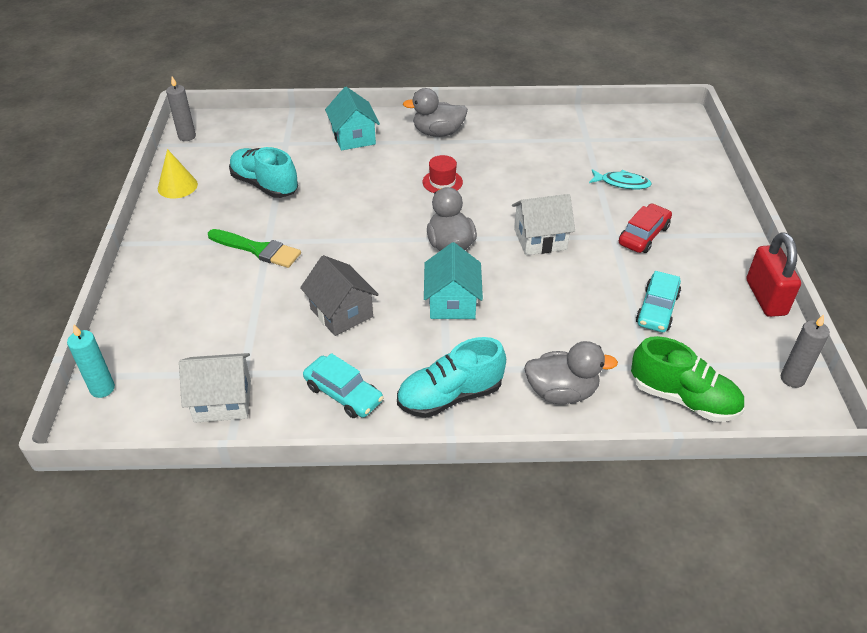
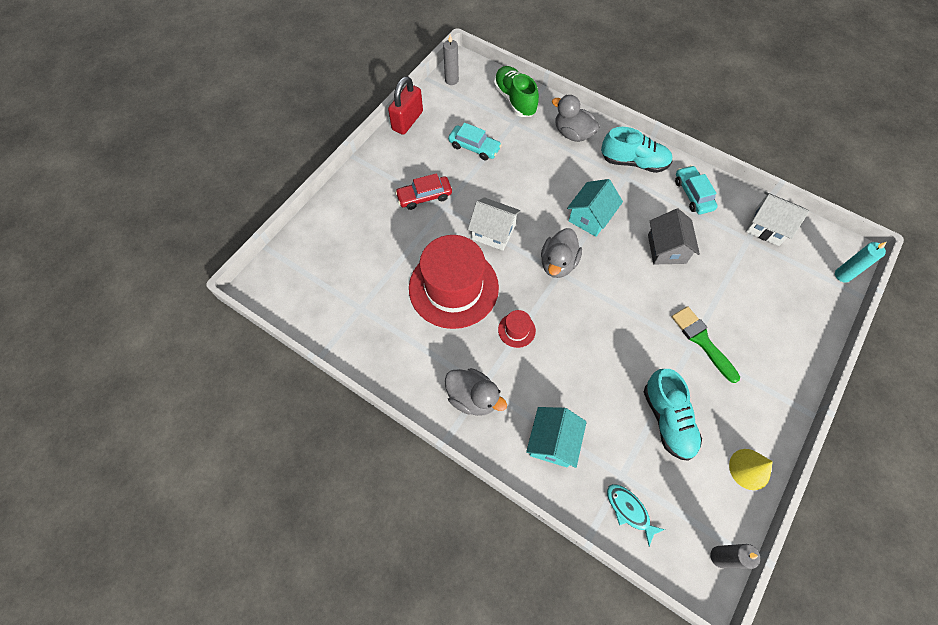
camera: 145 degrees left, 20 degrees up
(528, 184) = (453, 287): none -> red hat
(622, 183) = (387, 246): turquoise fish -> turquoise fish (629, 510)
(657, 309) = (474, 147): turquoise car -> turquoise car turned 60 degrees clockwise

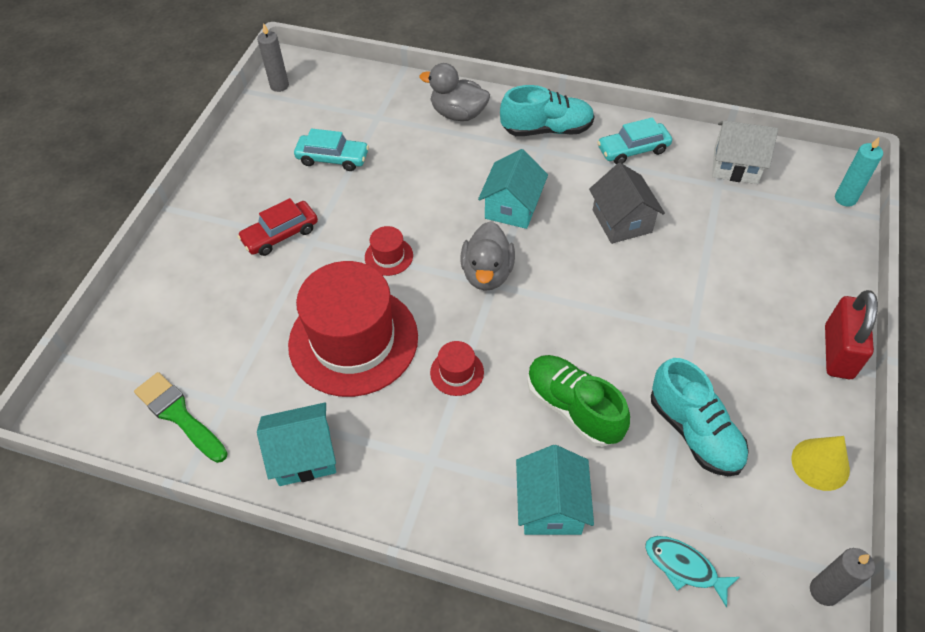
camera: 15 degrees left, 10 degrees down
(401, 359) = (304, 455): none -> turquoise house
(407, 121) = (232, 147): red padlock -> red padlock (838, 352)
(473, 397) = (422, 479): grey duck -> none
(493, 232) = (389, 256): white house -> red hat
(515, 100) = (371, 91): green shoe -> green shoe (573, 408)
(693, 194) = (633, 150): turquoise car -> turquoise car turned 75 degrees counterclockwise
(702, 341) = (704, 320): green brush -> green brush (179, 415)

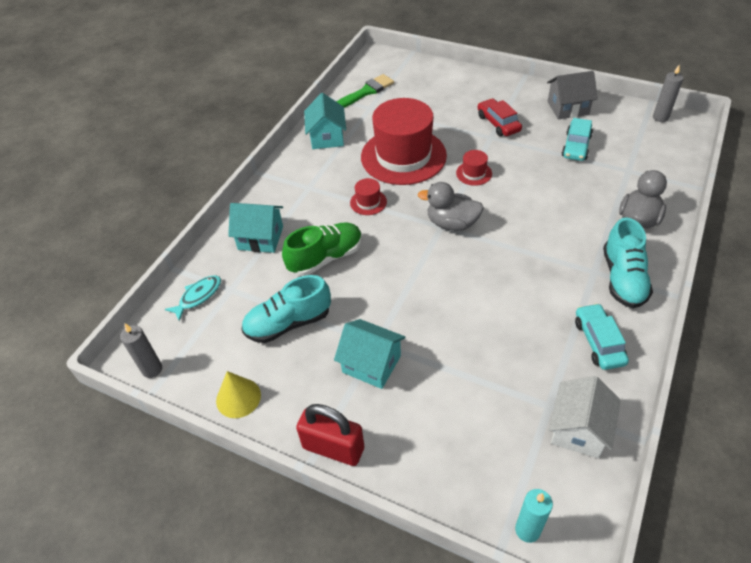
camera: 100 degrees right, 5 degrees down
(512, 207) = (521, 244): turquoise house -> turquoise house (371, 364)
(622, 221) = (502, 316): grey house -> grey house (568, 108)

